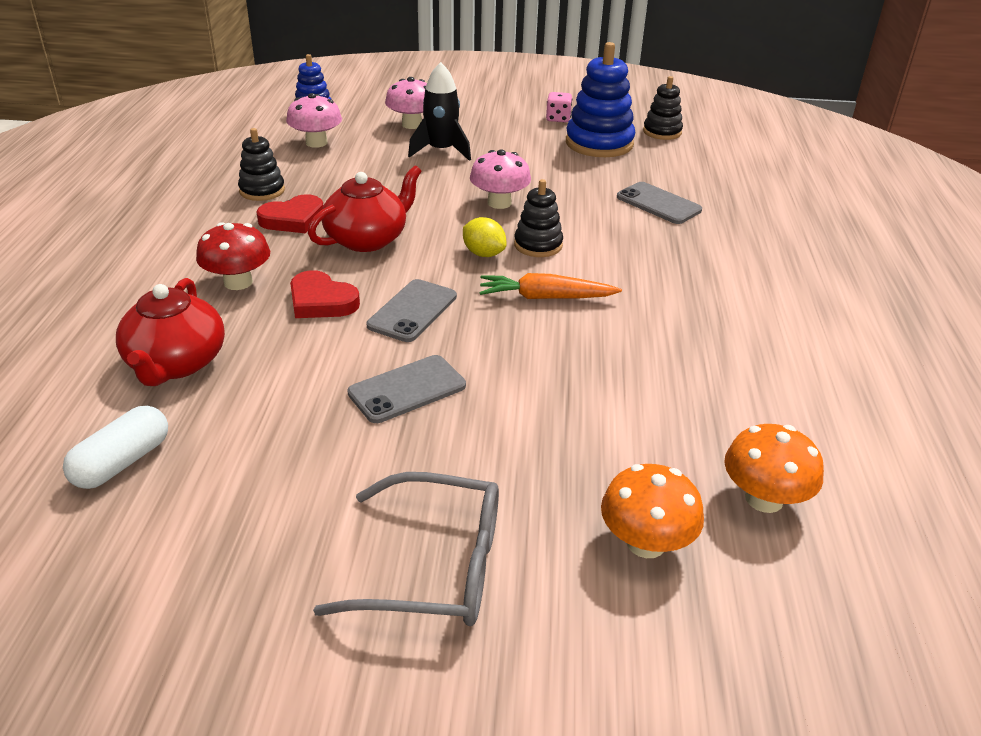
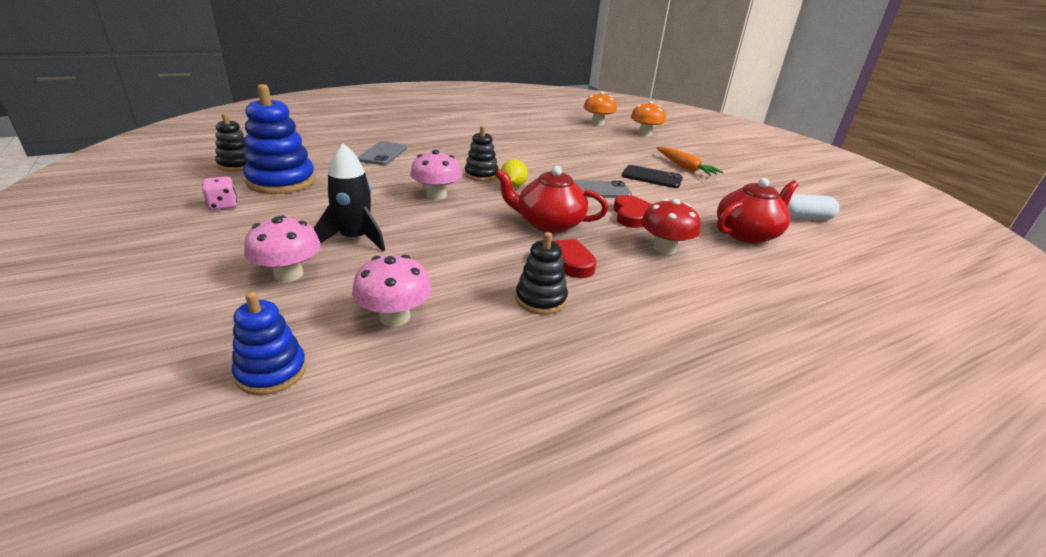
camera: 125 degrees left, 5 degrees down
(407, 389) = (652, 177): grey phone -> black phone
(435, 566) = (711, 155): grey glasses -> none
(545, 297) = (534, 165): orange carrot -> orange carrot (685, 168)

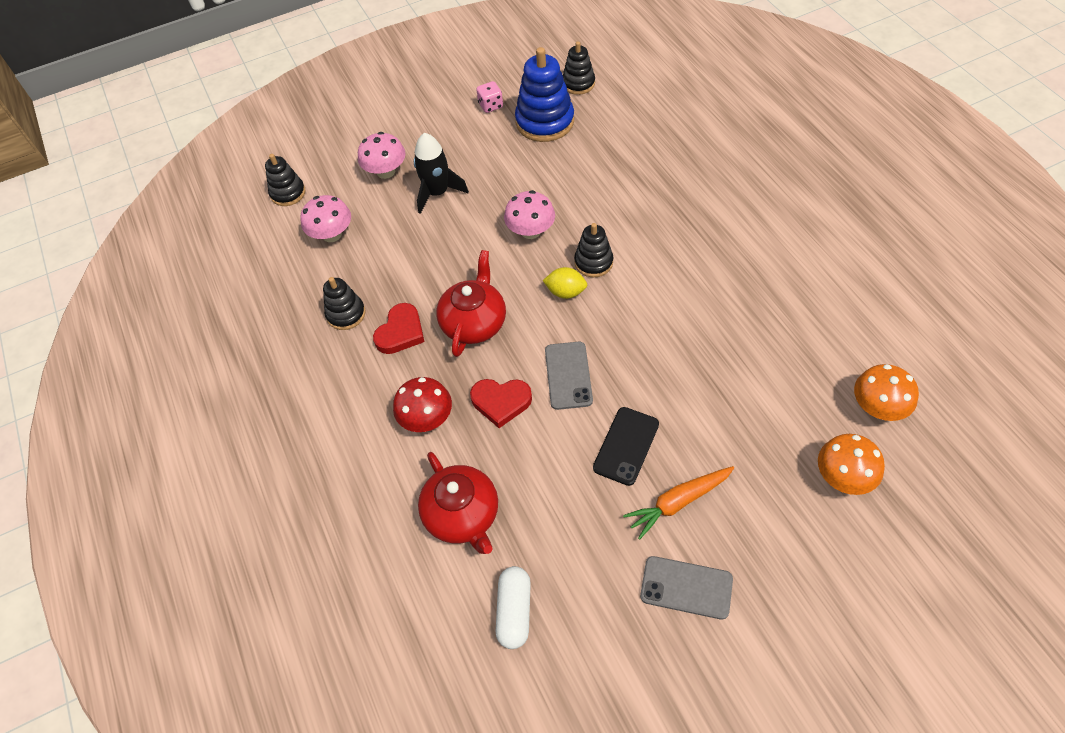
camera: 100 degrees right, 25 degrees up
(271, 372) = (288, 193): blue stacking toy -> black stacking toy
(383, 154) = (637, 172): grey phone -> grey phone (686, 587)

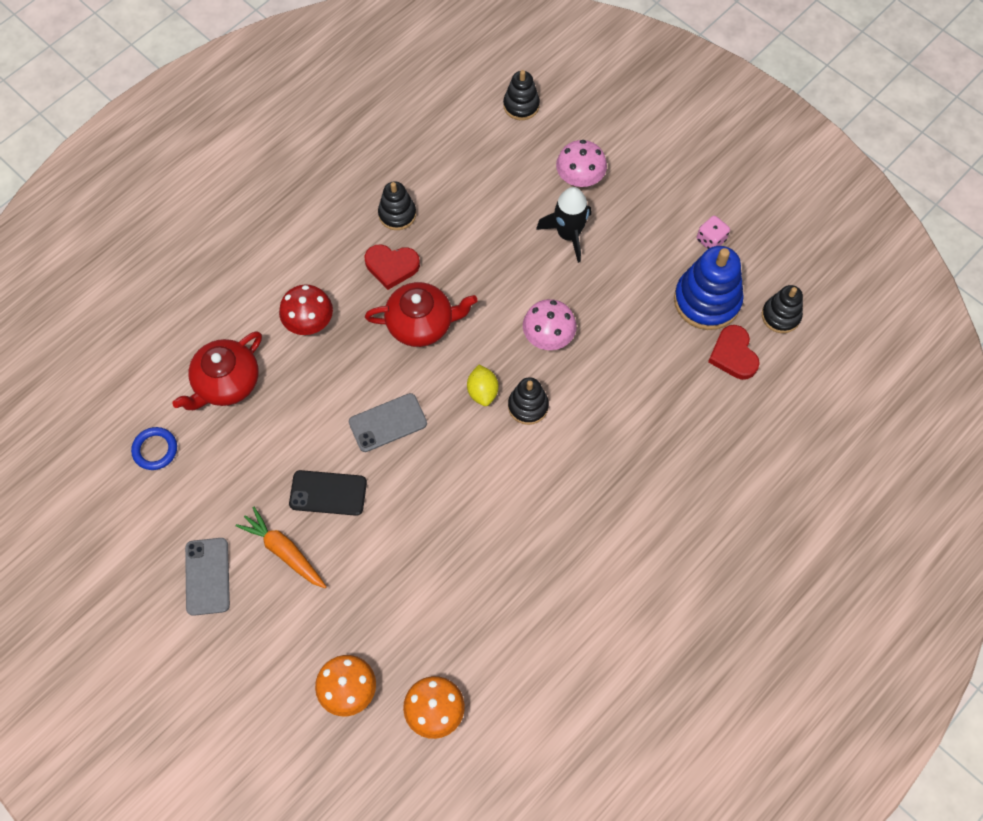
camera: 65 degrees right, 10 degrees up
(332, 234) = (484, 164): pink mushroom -> none
(501, 402) = (343, 375): red heart -> red heart (733, 355)
(514, 611) = (155, 450): white capsule -> blue ring

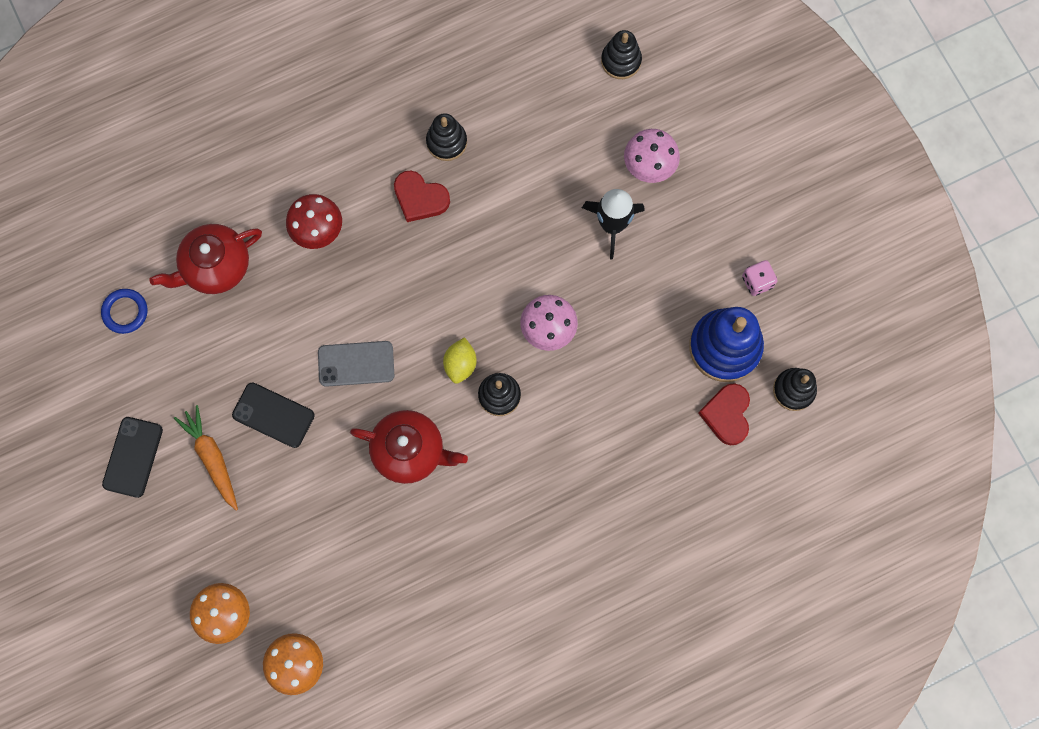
camera: 20 degrees right, 10 degrees up
(207, 576) = (133, 457): grey phone -> black phone
(421, 324) = (427, 271): red teapot -> red teapot (410, 451)

